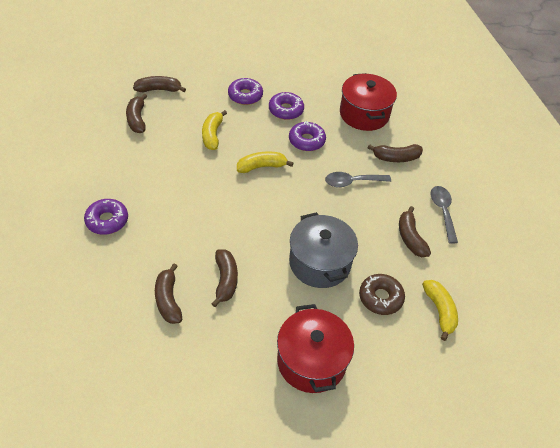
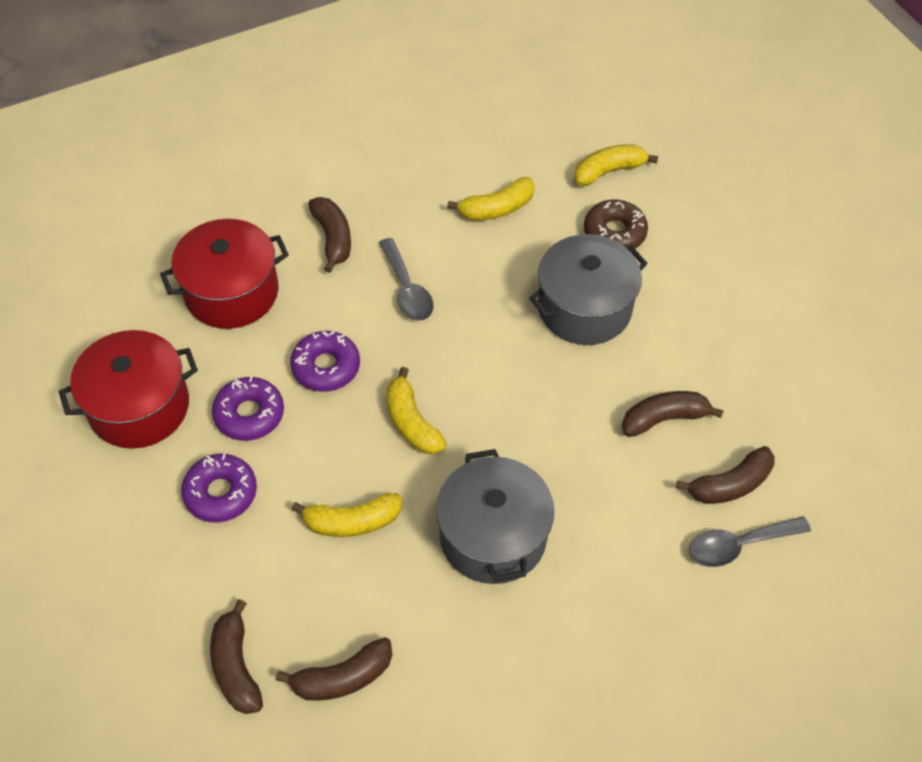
camera: 100 degrees left, 5 degrees up
(107, 220) = (619, 631): purple donut -> none
(182, 184) = (493, 536): none -> grey pot
(311, 361) = (743, 293): red pot -> red pot (139, 407)
(410, 238) = (496, 208): brown banana -> yellow banana
(442, 212) = (432, 175): grey spoon -> grey spoon (738, 545)

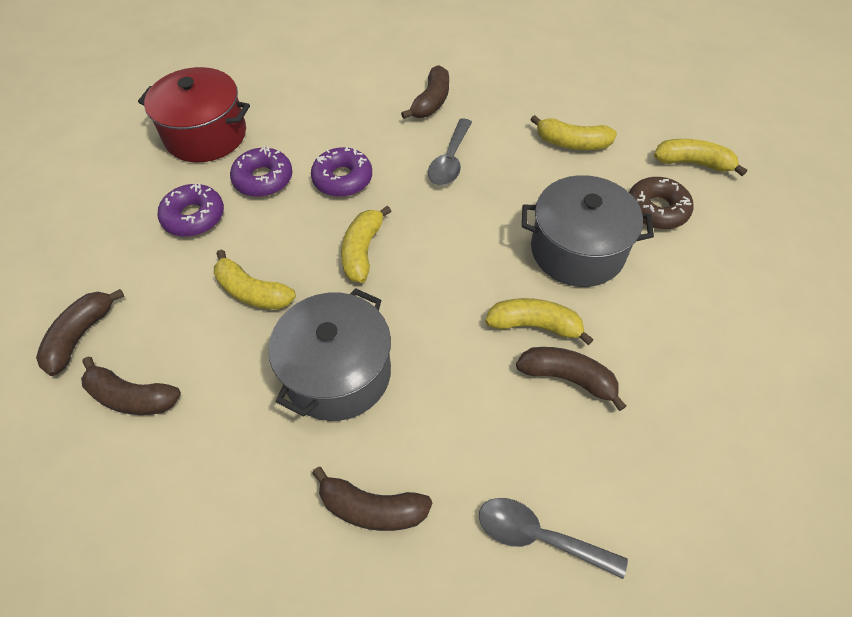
camera: 40 degrees right, 0 degrees up
(231, 292) = (332, 99): red pot -> none
(606, 393) = (534, 325): none -> yellow banana
(730, 484) = (579, 476): brown banana -> brown banana (372, 508)

